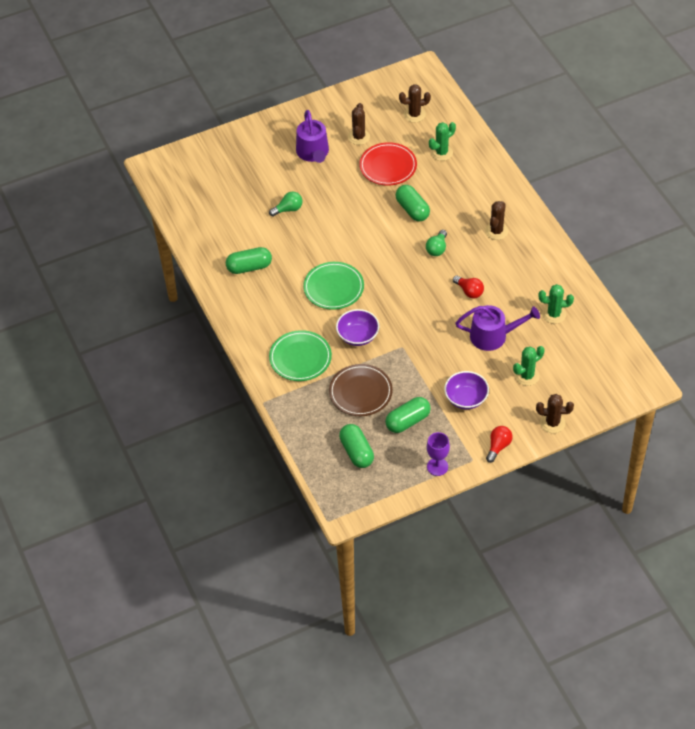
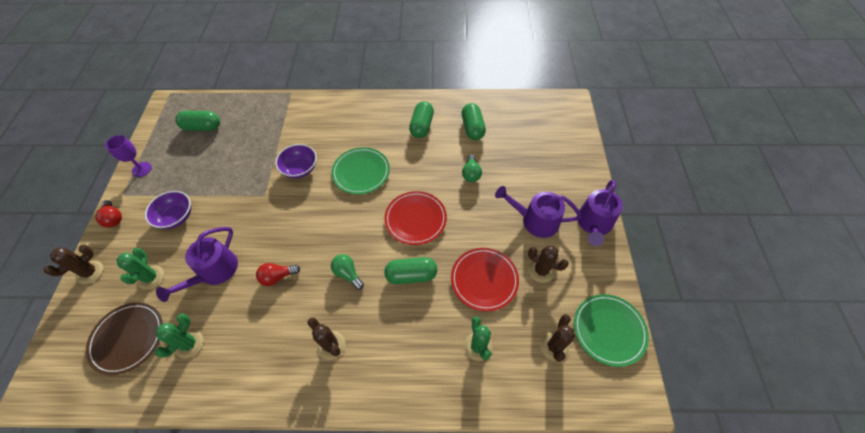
camera: 115 degrees right, 5 degrees up
(294, 118) = (594, 223): none -> purple watering can
(300, 358) = (310, 126): green plate -> green plate (609, 330)
(360, 228) = (415, 219): none -> red plate
(360, 392) = (248, 149): brown plate -> brown plate (128, 338)
(408, 421) = (196, 168): green capsule -> green capsule (472, 128)

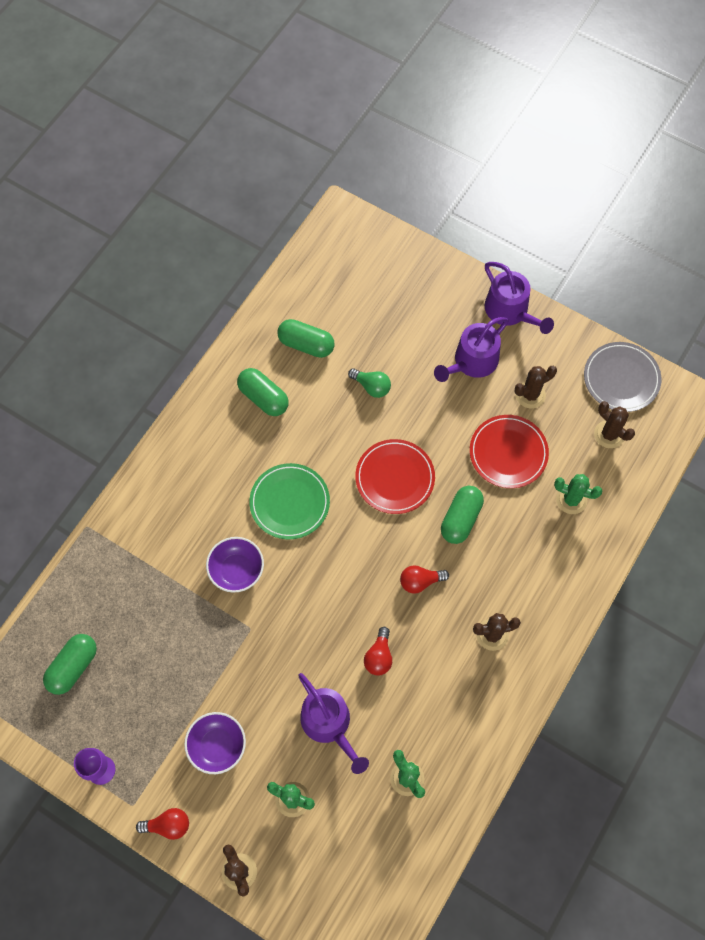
camera: 60 degrees left, 10 degrees up
(128, 338) = (361, 844): brown plate -> none
(348, 274) = (420, 581): green light bulb -> red light bulb
(609, 330) = (621, 378): green plate -> grey plate

